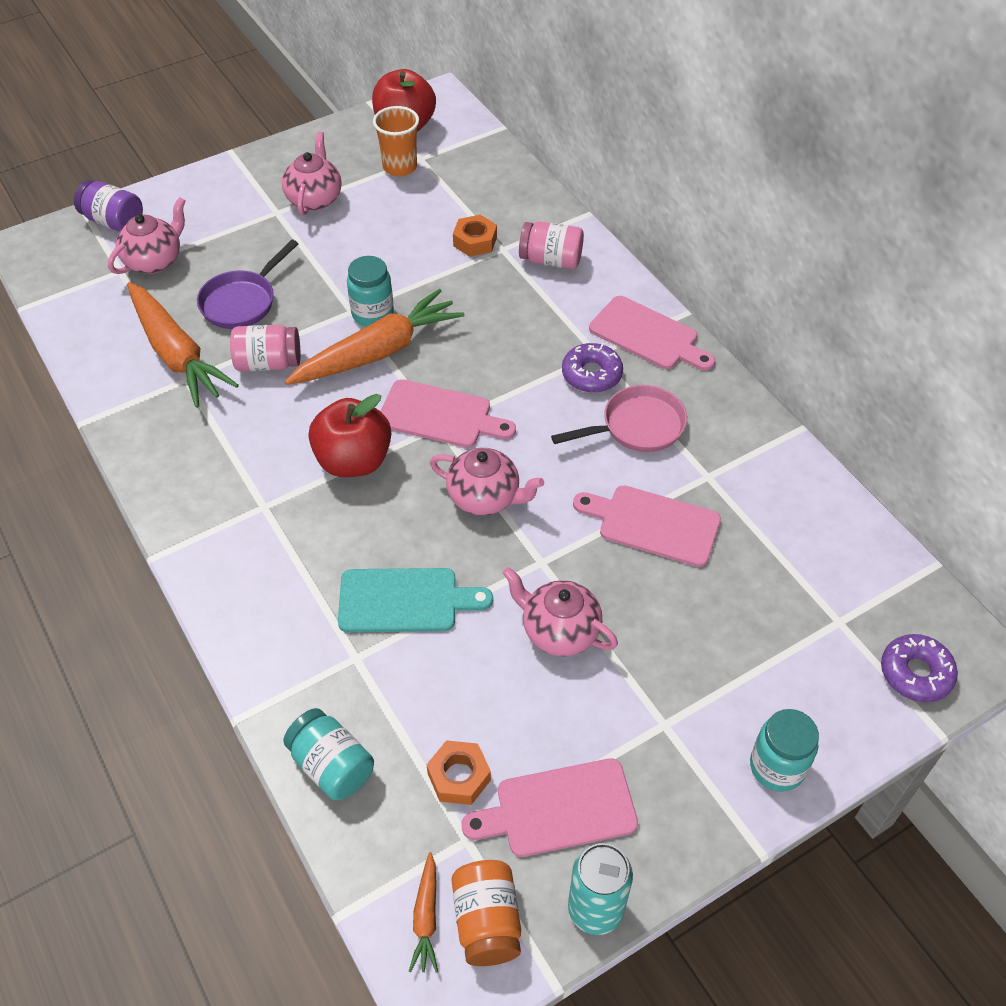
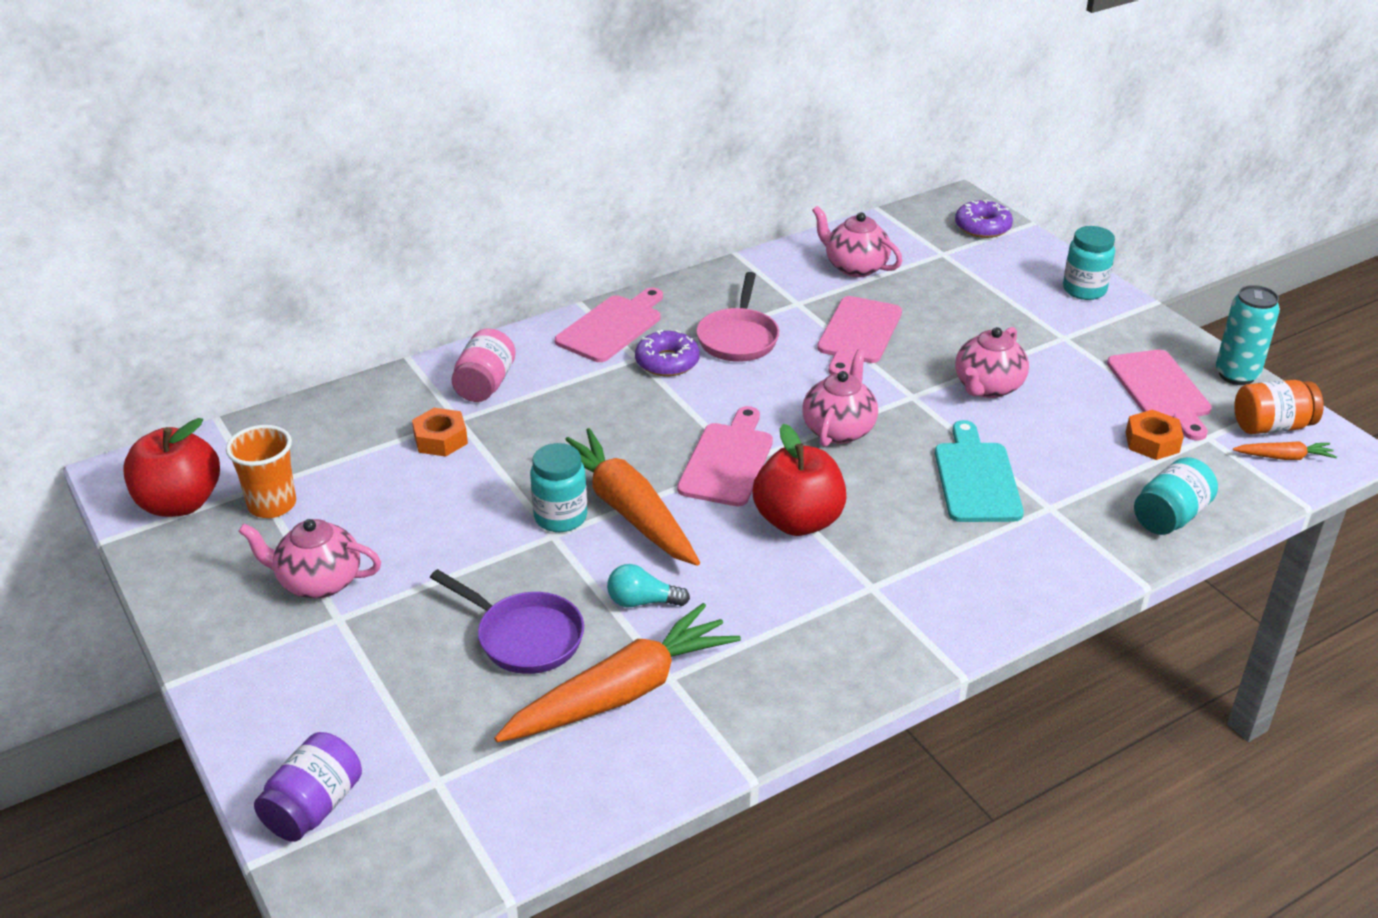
camera: 90 degrees left, 15 degrees down
(154, 261) = (421, 742): pink teapot -> pink teapot (855, 267)
(268, 363) = (642, 602): pink jar -> turquoise light bulb
(637, 426) = (738, 338): pink pan -> pink pan turned 150 degrees counterclockwise

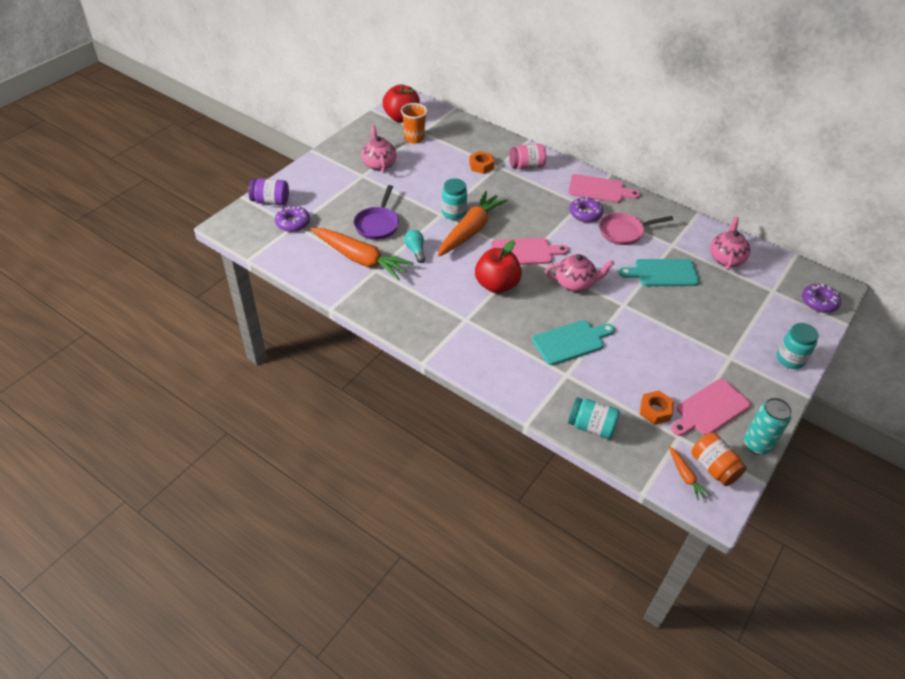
camera: 65 degrees right, 10 degrees up
(426, 781) = (293, 223): none -> purple donut
(858, 334) = (663, 273): pink cutting board -> turquoise cutting board
(987, 387) = (654, 332): pink teapot -> none

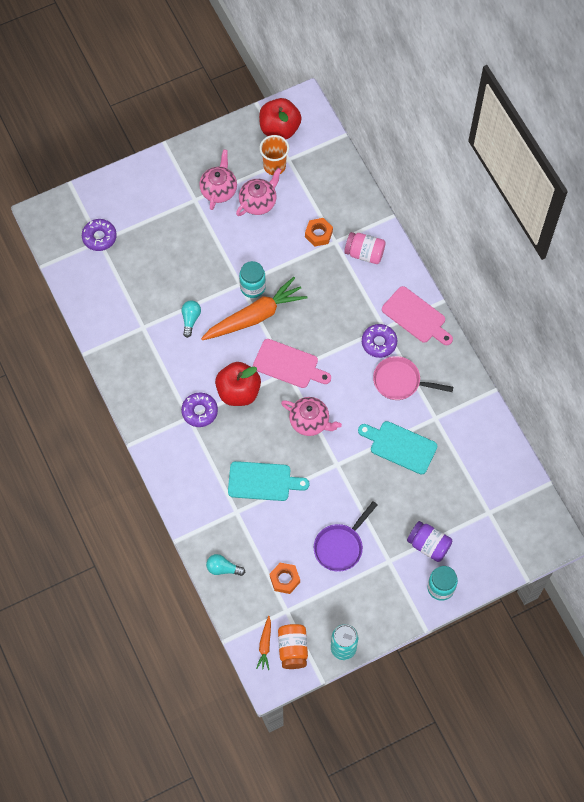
camera: 30 degrees right, 20 degrees up
(271, 201) = (93, 200): purple jar -> purple jar (428, 545)
(360, 259) = (136, 308): orange carrot -> none
(377, 224) = (174, 271): purple pan -> purple pan (340, 546)
(591, 426) = (223, 568): turquoise jar -> turquoise light bulb
(710, 409) = (332, 599): pink cutting board -> none
(726, 258) = (475, 457): pink teapot -> pink teapot (258, 202)
(819, 302) = (521, 544): purple donut -> purple donut (199, 411)

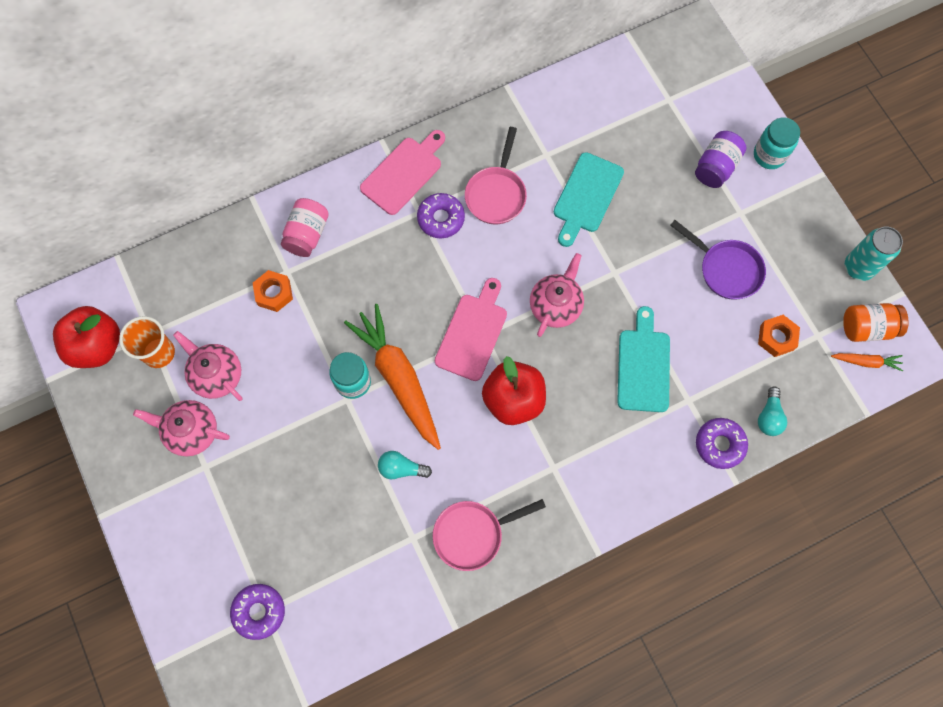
camera: 90 degrees left, 5 degrees up
(144, 365) = (473, 534): none -> pink pan
(199, 411) = (544, 452): purple donut -> purple donut (719, 444)

